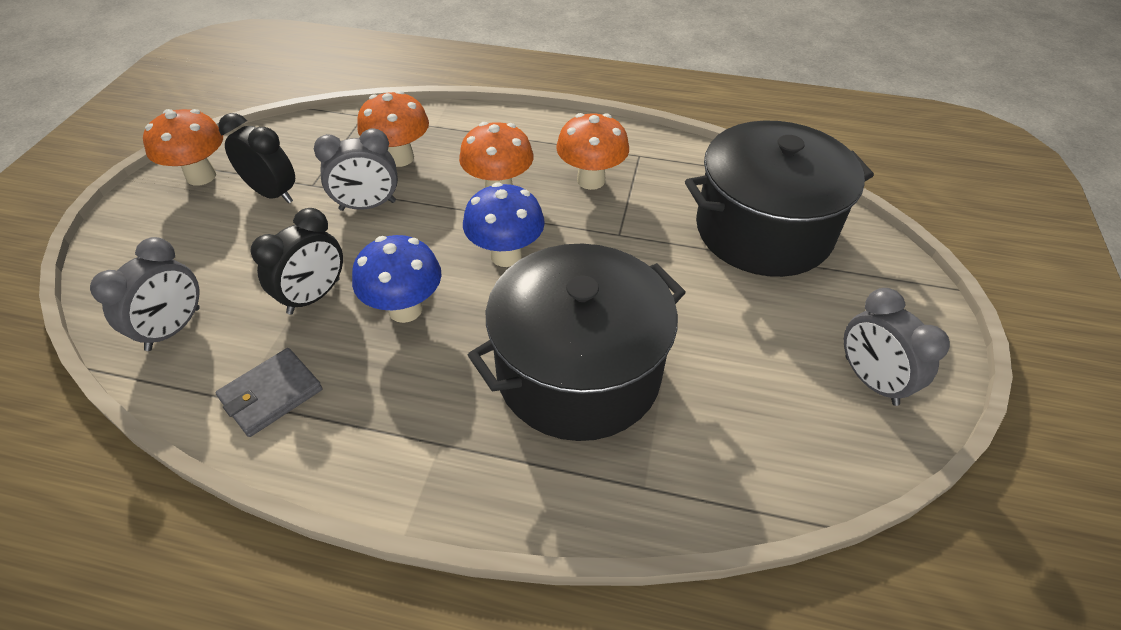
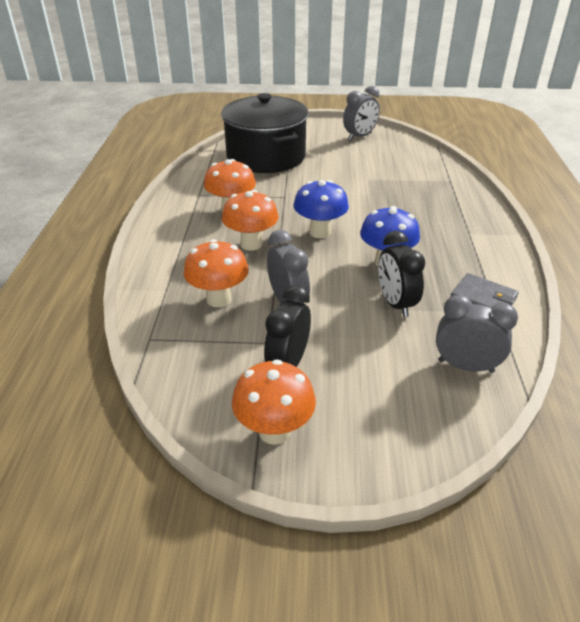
camera: 100 degrees left, 10 degrees down
(314, 296) = (395, 304): black clock -> black clock turned 135 degrees counterclockwise
(578, 372) = (398, 200): black pot -> none

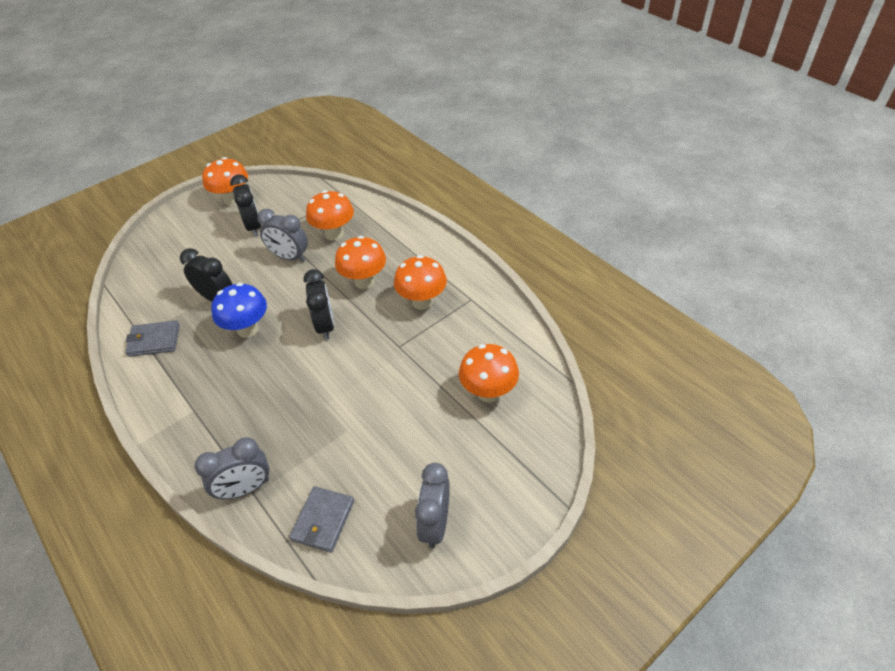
camera: 140 degrees right, 10 degrees up
(266, 156) = (488, 392): black pot -> orange mushroom
(320, 232) = (325, 325): blue mushroom -> black clock
(416, 158) = (323, 520): none -> grey wallet
(465, 366) = (148, 283): grey clock -> grey clock (245, 489)

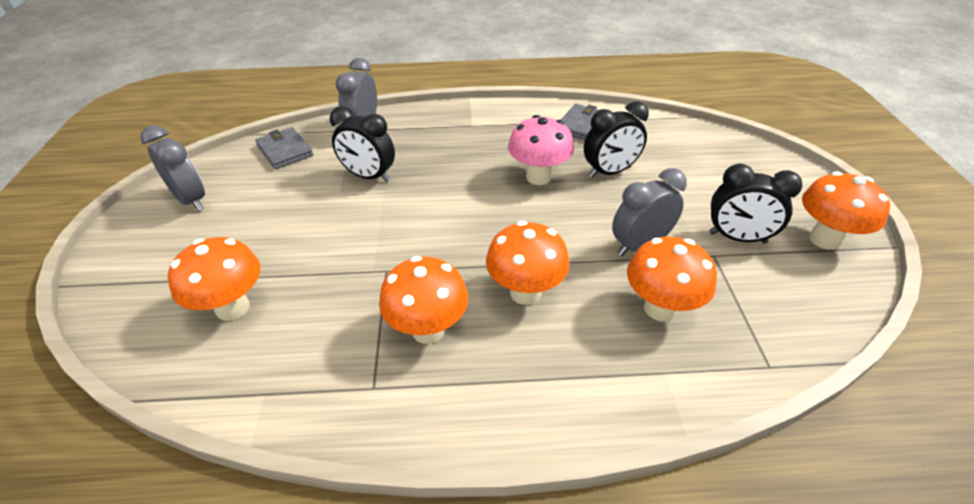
camera: 125 degrees right, 5 degrees down
(247, 329) = (538, 177): blue mushroom -> pink mushroom
(325, 325) = (484, 228): black clock -> black clock (369, 176)

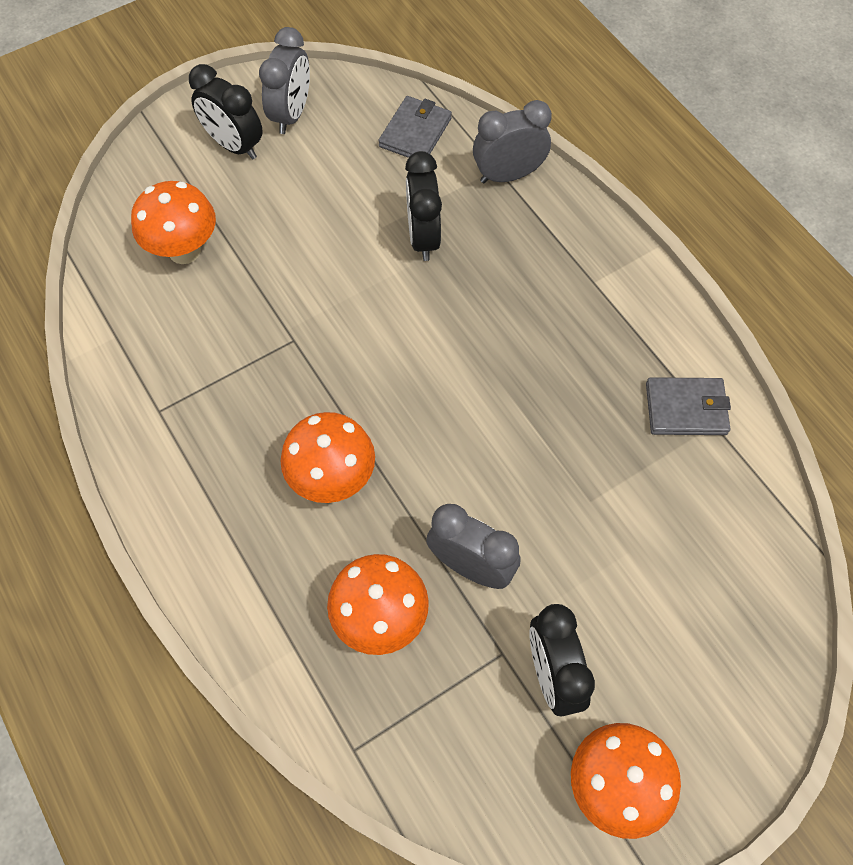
camera: 60 degrees right, 20 degrees up
(428, 330) = (240, 418): orange mushroom -> none
(538, 177) = (533, 407): pink mushroom -> none
(610, 172) = (597, 483): black clock -> black clock (234, 145)

